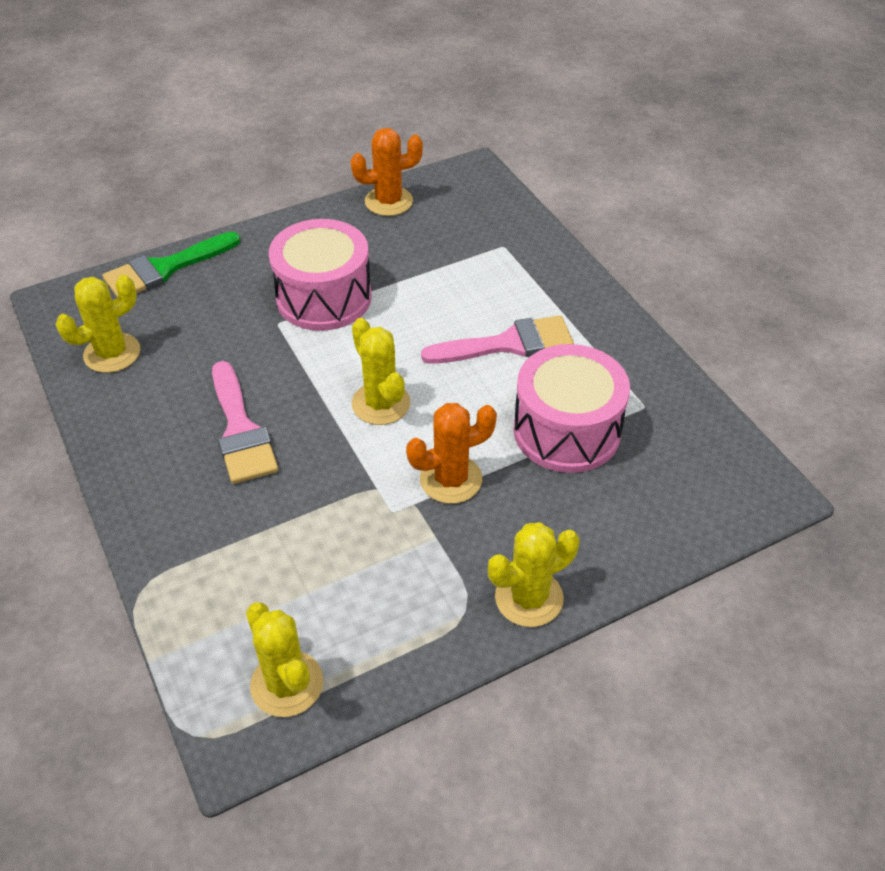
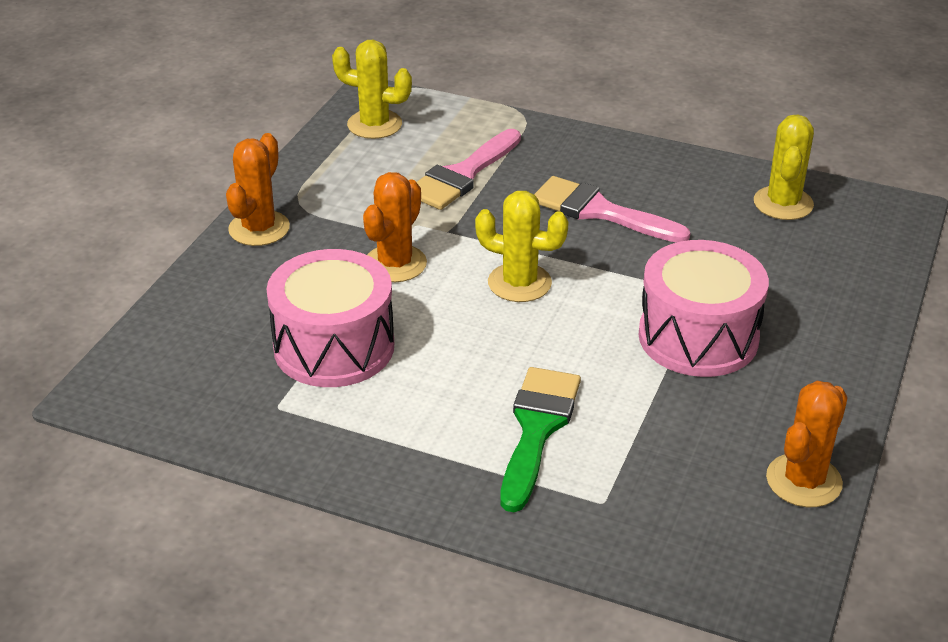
camera: 140 degrees right, 10 degrees down
(165, 269) = (874, 280): green brush -> green brush (537, 429)
(508, 344) = (469, 393): pink brush -> pink brush (462, 175)
(529, 598) = (259, 228): yellow cactus -> orange cactus

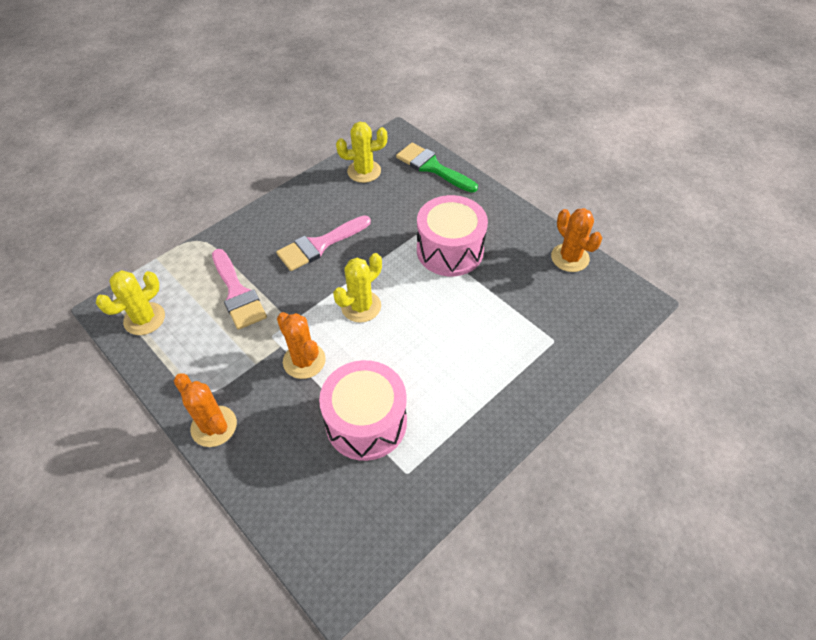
camera: 65 degrees left, 15 degrees up
(537, 429) = (487, 347): green brush -> green brush (432, 167)
(783, 203) = (364, 171): yellow cactus -> yellow cactus turned 45 degrees counterclockwise

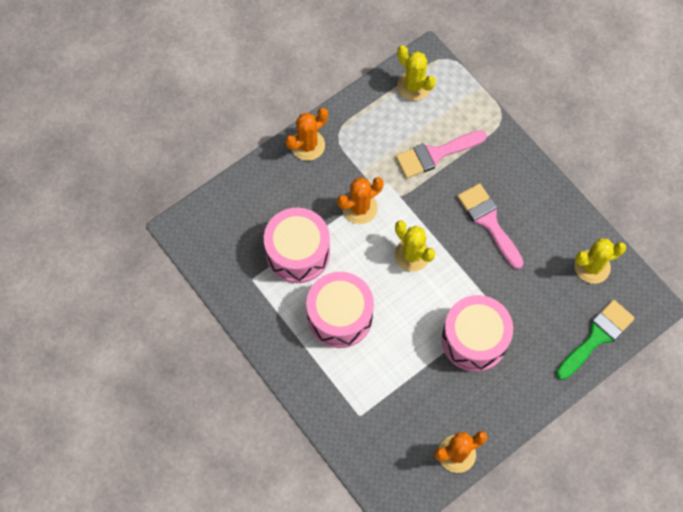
camera: 95 degrees right, 15 degrees up
(364, 171) = (592, 267): yellow cactus -> yellow cactus turned 75 degrees clockwise
(443, 369) = (340, 316): none -> pink drum

